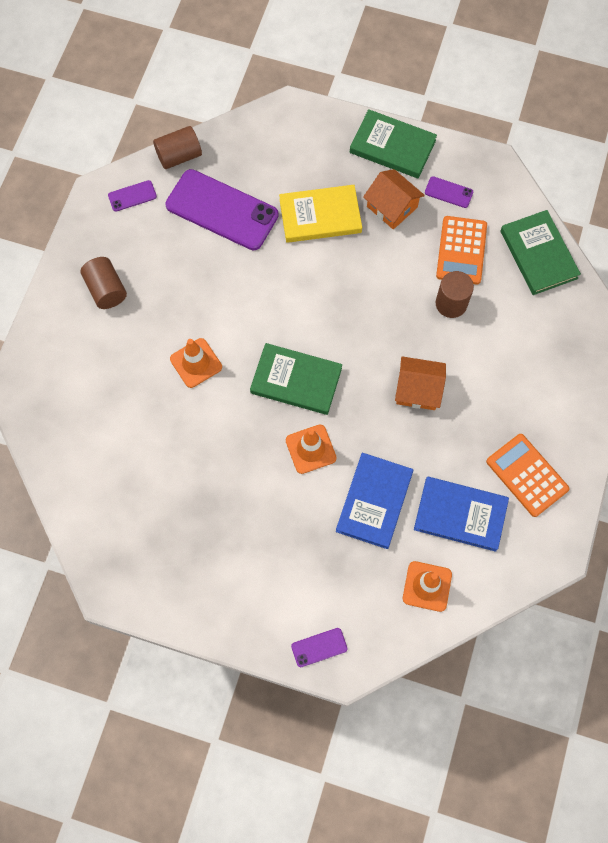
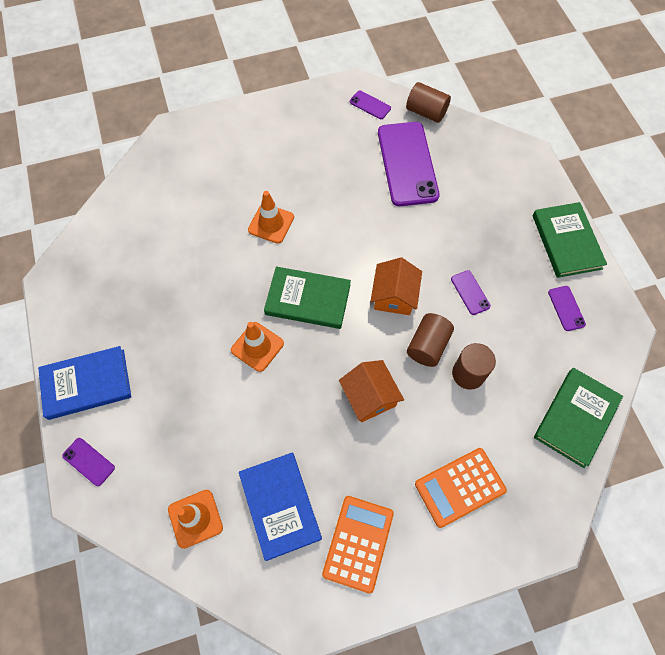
camera: 55 degrees right, 5 degrees down
(106, 290) = (285, 135): brown cylinder -> brown cylinder (427, 346)
(296, 380) = (308, 299): green book -> green book turned 60 degrees counterclockwise
(320, 216) = (460, 229): yellow book -> none
(374, 501) = (244, 425): blue book -> blue book (87, 384)
(383, 251) = (470, 292): none -> purple phone
(392, 207) = (514, 274): orange house -> orange house (394, 296)
(461, 250) = (523, 351): orange calculator -> orange calculator (460, 487)

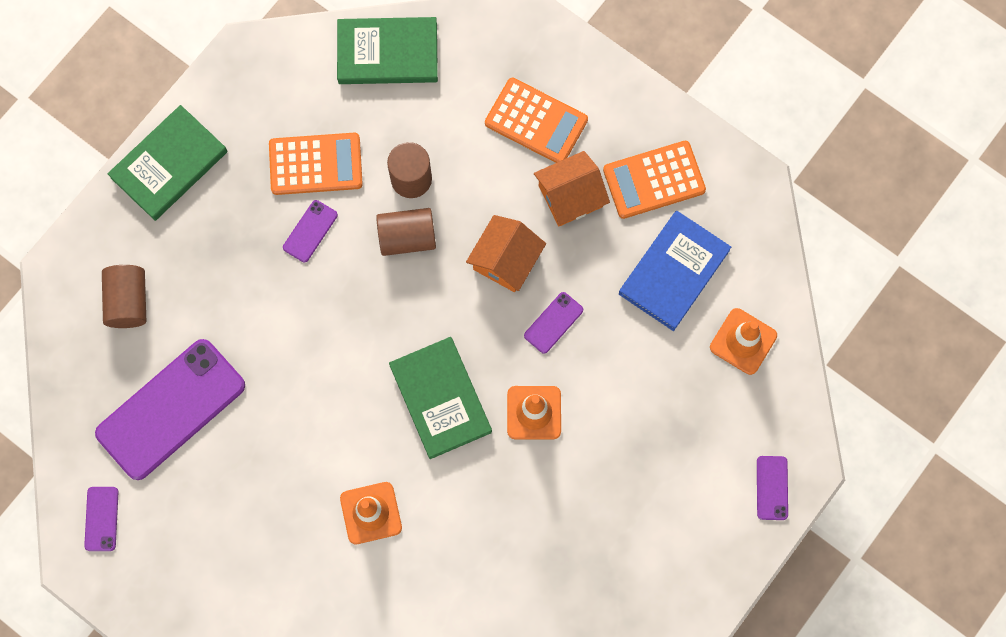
camera: 125 degrees left, 10 degrees up
(87, 384) = (703, 560): blue book -> none
(394, 296) = (370, 309): orange house -> orange house (570, 196)
(426, 112) = (67, 438): brown cylinder -> brown cylinder (128, 301)
(516, 322) = (315, 164): none -> orange calculator
(566, 308) = (262, 123): purple phone -> purple phone (553, 323)

